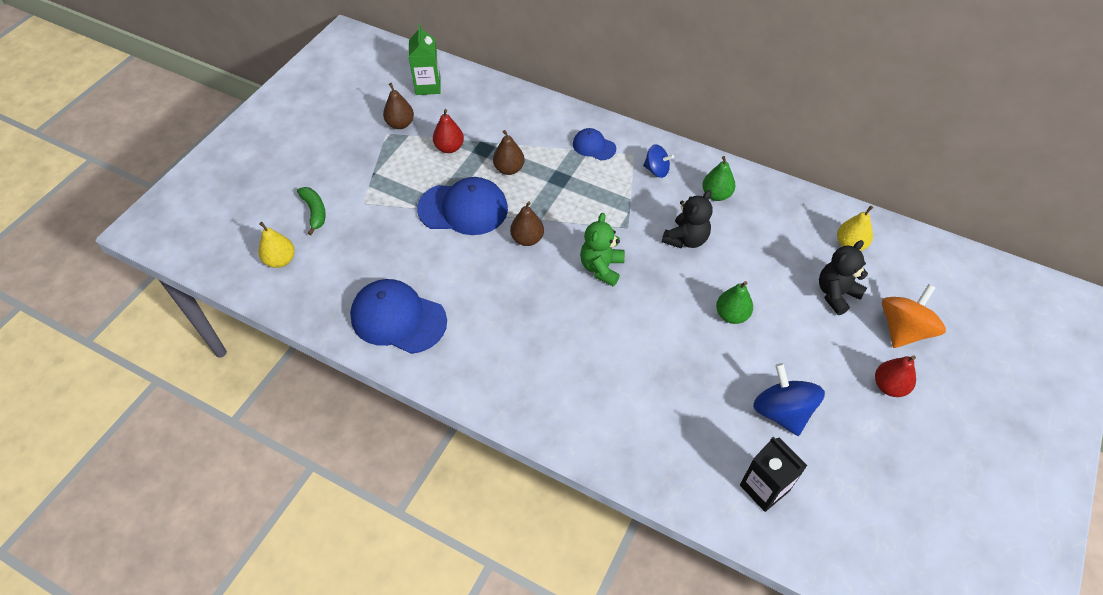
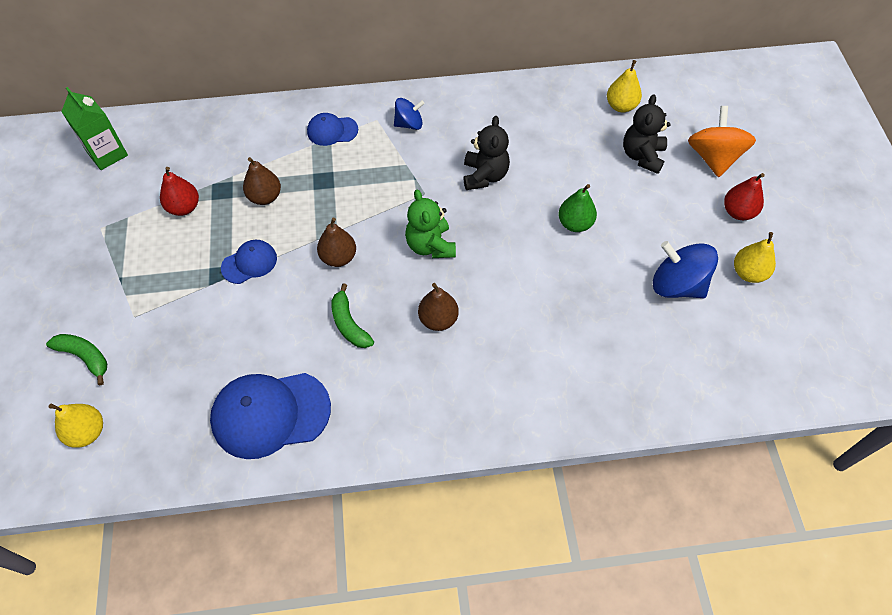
camera: 35 degrees left, 5 degrees up
(400, 124) = (108, 210): brown pear -> brown pear (438, 319)
(463, 209) = (249, 263): blue cap -> blue cap, size x0.53
(498, 289) = (349, 324): none -> green banana
(716, 194) = (479, 119): green pear -> none
(764, 488) = (712, 360): black carton -> none
(856, 440) = (748, 273): none -> yellow pear

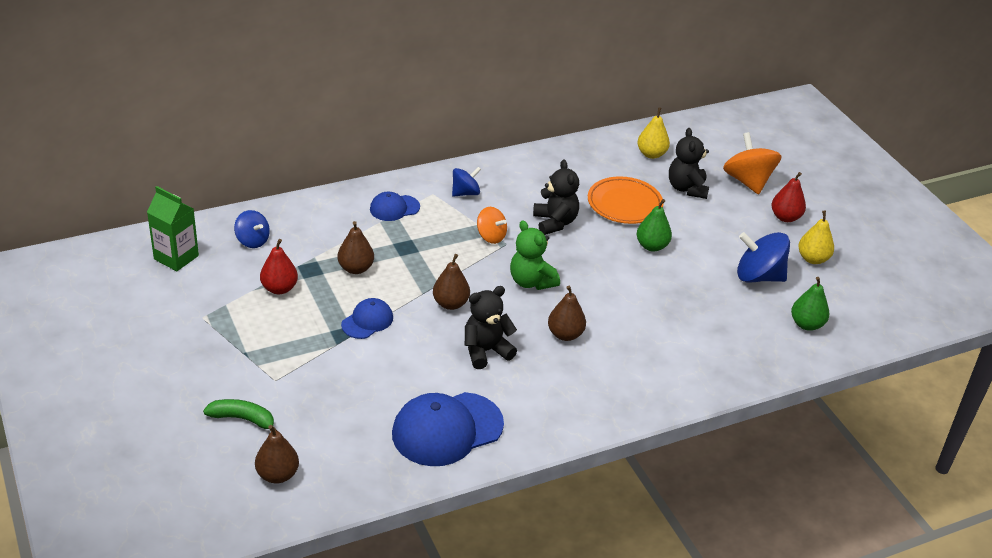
camera: 20 degrees left, 20 degrees down
(87, 432) = (277, 475): yellow pear -> brown pear
(183, 147) = (252, 241): none -> blue spinning top
(349, 324) = (486, 351): green banana -> black teddy bear
(412, 182) = (491, 236): none -> orange spinning top
(567, 165) = (624, 204): none -> orange plate
(707, 360) = (806, 324): none -> green pear

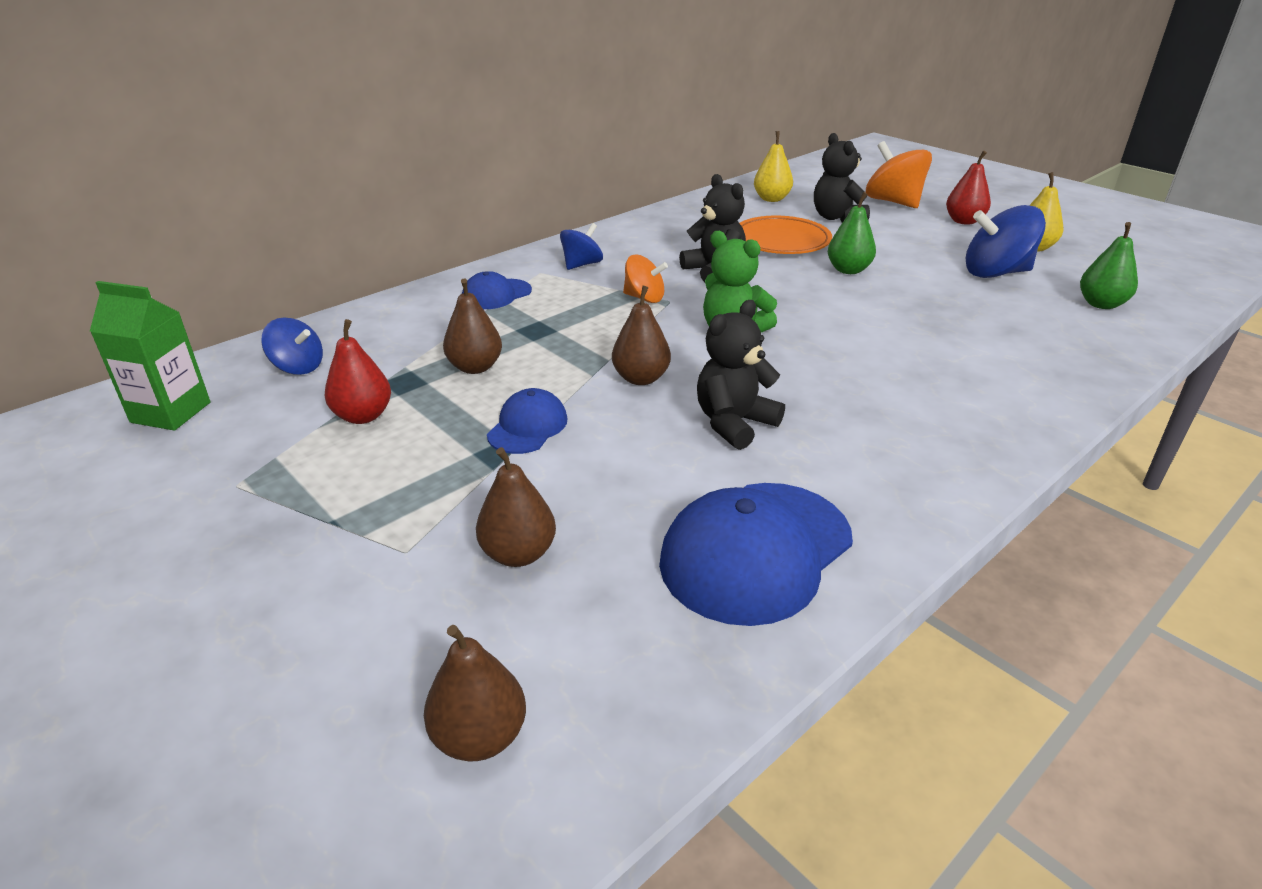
camera: 15 degrees left, 5 degrees down
(243, 419) = (365, 640): green banana -> none
(565, 334) = (827, 378): brown pear -> brown pear (518, 554)

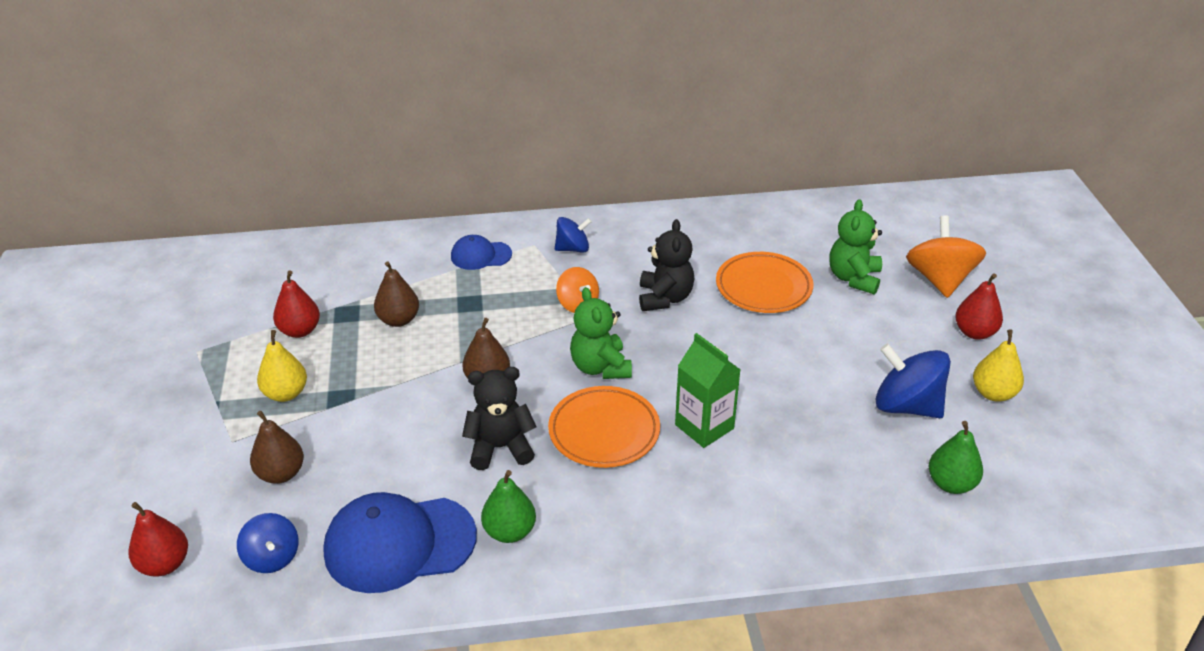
camera: 35 degrees right, 5 degrees up
(171, 412) = (210, 279): green carton -> green carton (704, 426)
(298, 367) = (302, 271): blue spinning top -> blue spinning top (272, 557)
(479, 736) = (164, 564): brown pear -> red pear
(527, 427) = (377, 386): blue cap -> none
(771, 199) = (825, 231): yellow pear -> yellow pear (286, 393)
(808, 373) = (604, 431): none -> orange plate
(836, 217) = (854, 278): black teddy bear -> green teddy bear
(848, 270) = (776, 345): green pear -> green pear (509, 531)

